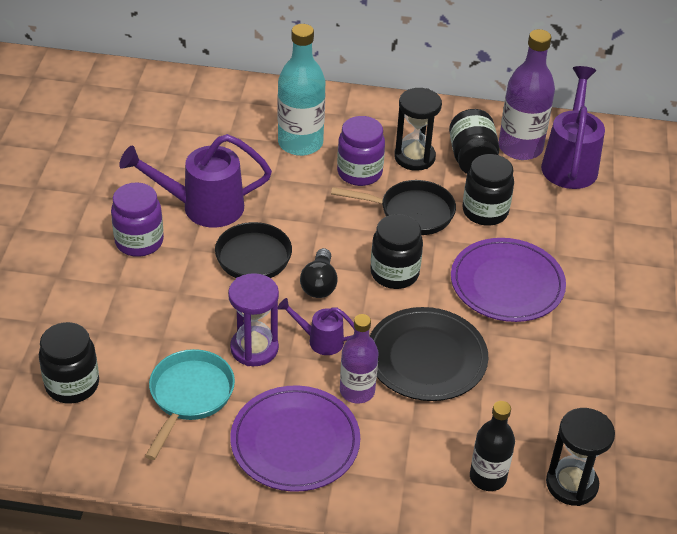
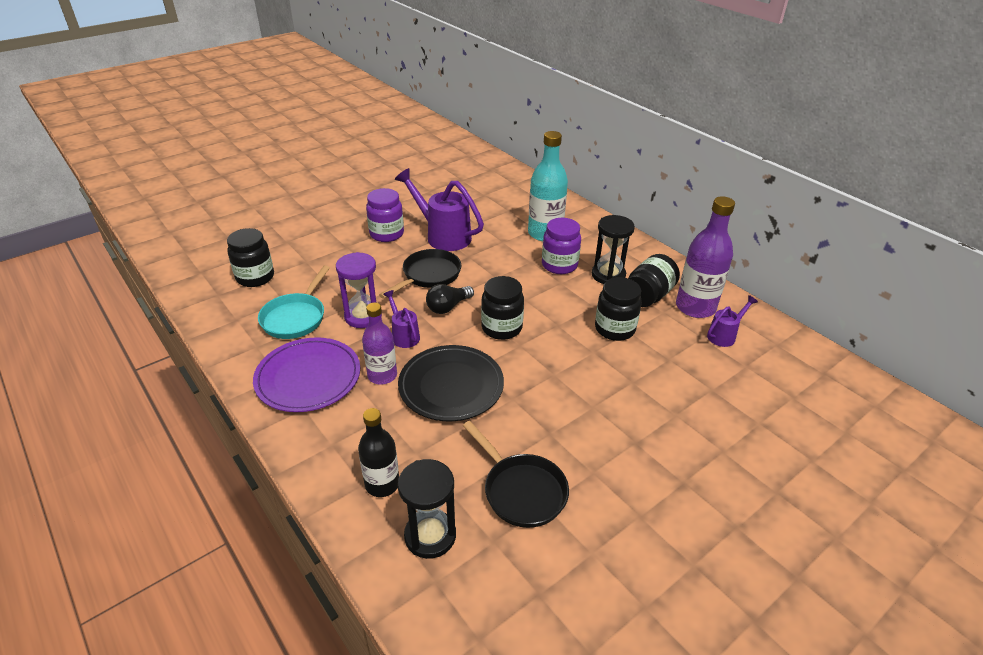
camera: 45 degrees right, 5 degrees down
(189, 396) = (296, 318): turquoise pan -> turquoise pan turned 135 degrees clockwise
(411, 212) = (562, 302): black pan -> black pan (521, 491)
(507, 284) = (569, 378): purple plate -> none
(570, 162) = (724, 335): purple watering can -> purple watering can, size x0.52

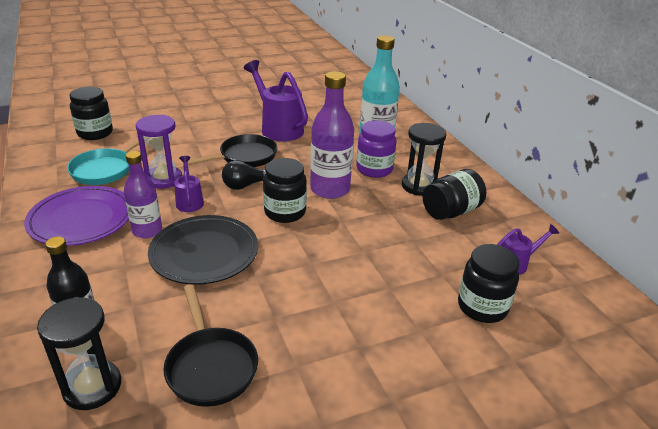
camera: 15 degrees right, 5 degrees down
(387, 234) = (229, 119): purple jar -> none
(614, 329) = (398, 235): black jar -> black jar (482, 307)
(695, 307) = (497, 231): purple bottle -> purple bottle (330, 189)

